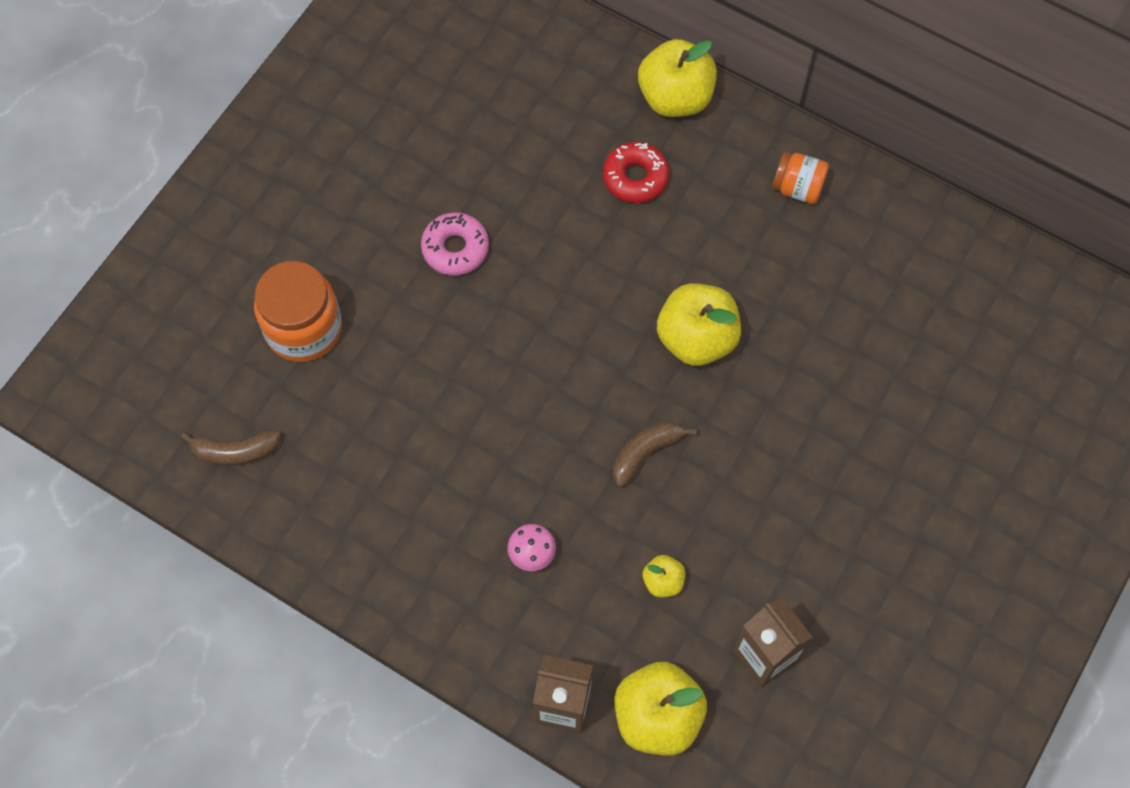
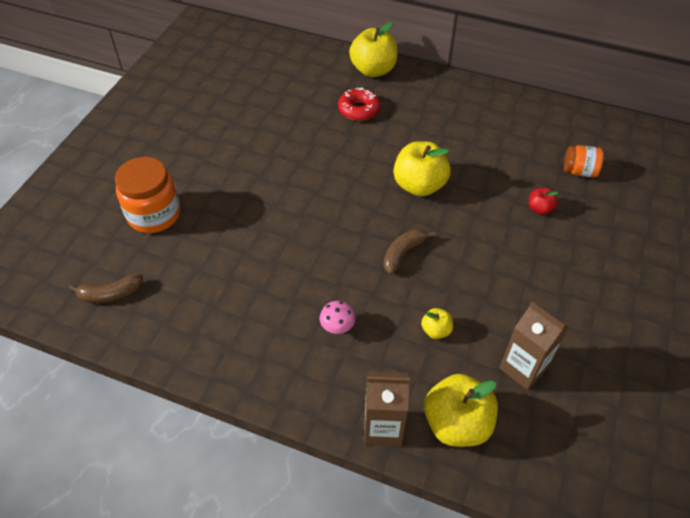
camera: 10 degrees left, 15 degrees down
(455, 248) = (251, 158): pink donut -> none
(797, 188) = (459, 102): orange jar -> orange jar (579, 171)
(864, 409) = (539, 209): none -> red apple

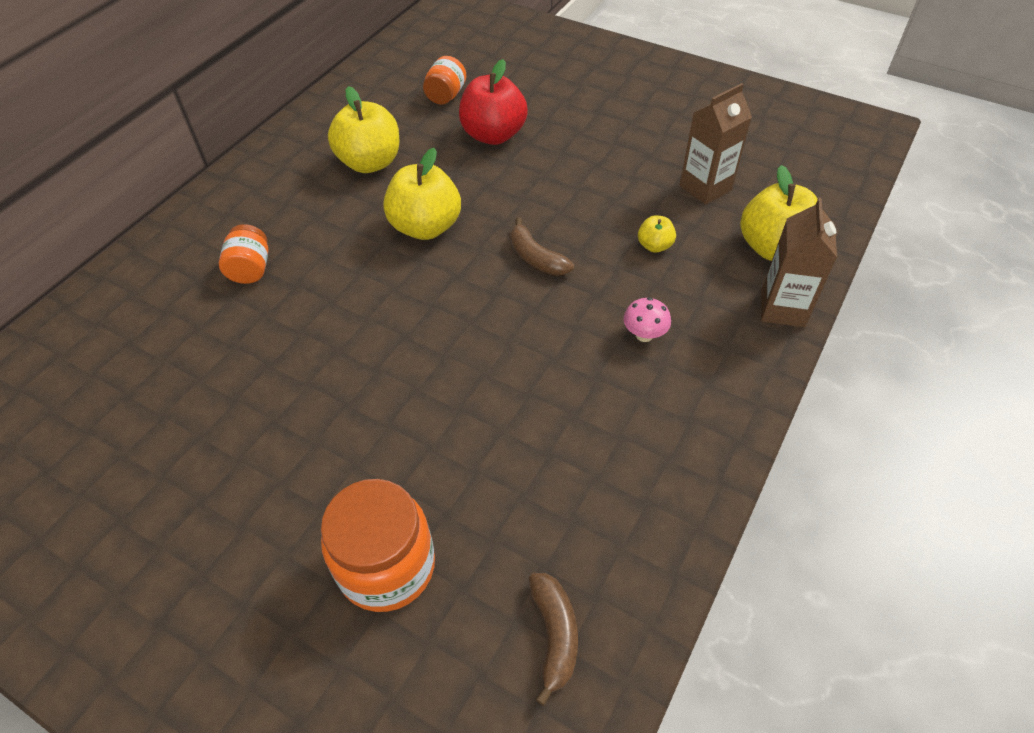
camera: 80 degrees left, 0 degrees up
(359, 109) = (251, 269): red donut -> orange jar
(373, 70) = (170, 242): yellow apple -> yellow apple (370, 162)
(539, 209) = (493, 135): red apple -> red apple, size x2.06

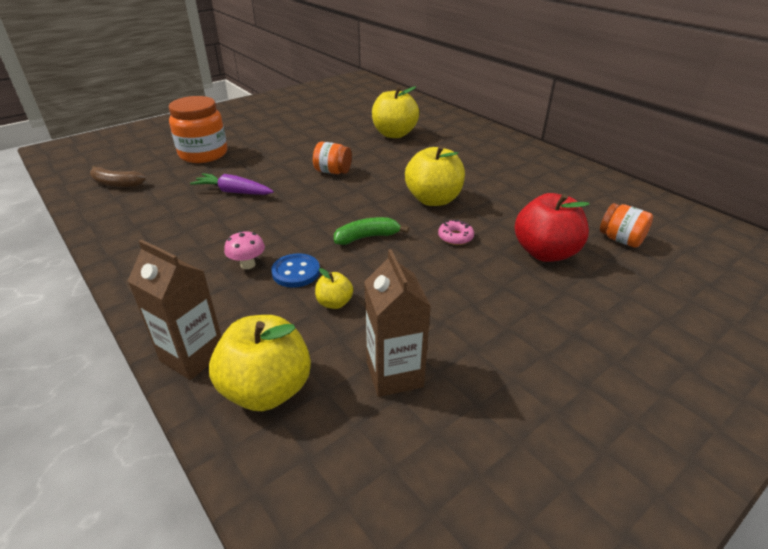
camera: 110 degrees right, 15 degrees down
(251, 269) = (430, 143): orange jar -> orange jar (333, 171)
(370, 162) = (523, 190): yellow apple -> yellow apple (394, 134)
(498, 194) = (455, 237): none -> pink donut
(499, 438) = (233, 192): none -> purple carrot
(536, 258) = (367, 237): brown banana -> green banana
(630, 290) = (296, 272): none -> blue button

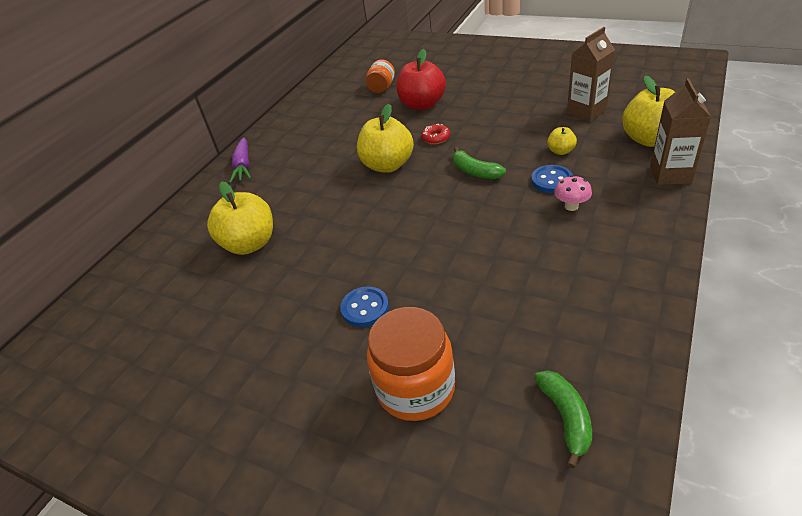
camera: 110 degrees left, 5 degrees up
(116, 184) = (565, 418): brown banana -> green banana
(233, 192) = (480, 288): purple carrot -> purple carrot (243, 166)
(279, 154) = (365, 308): none -> blue button
(333, 171) = (378, 242): orange jar -> none
(455, 237) = (436, 138): pink donut -> red donut

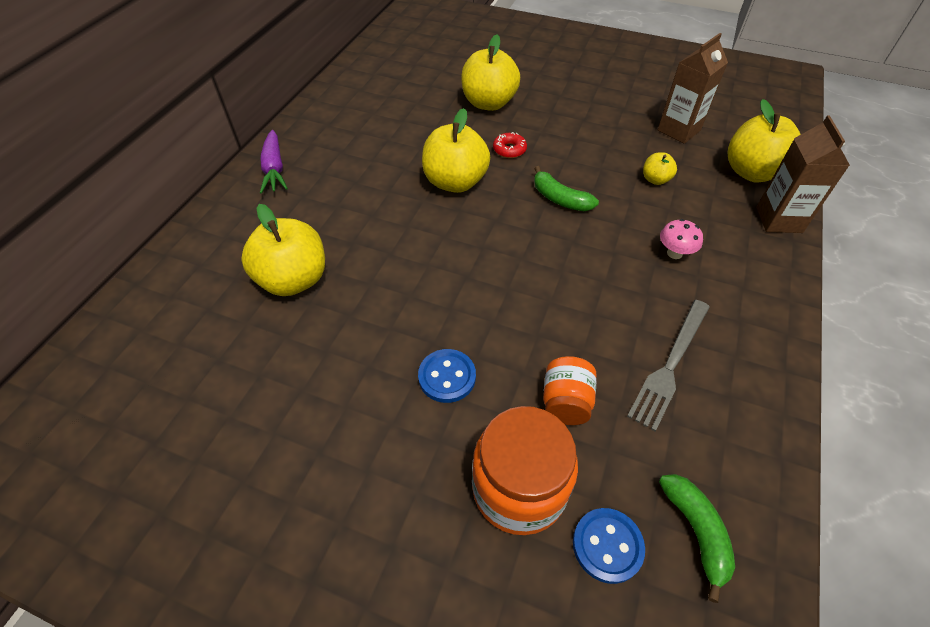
camera: 10 degrees left, 10 degrees up
(381, 88) = (437, 75): orange jar -> orange jar (565, 402)
(422, 105) = (489, 103): red apple -> yellow apple
(551, 180) = (649, 217): blue button -> blue button (607, 546)
(557, 292) = (670, 365): none -> grey fork

